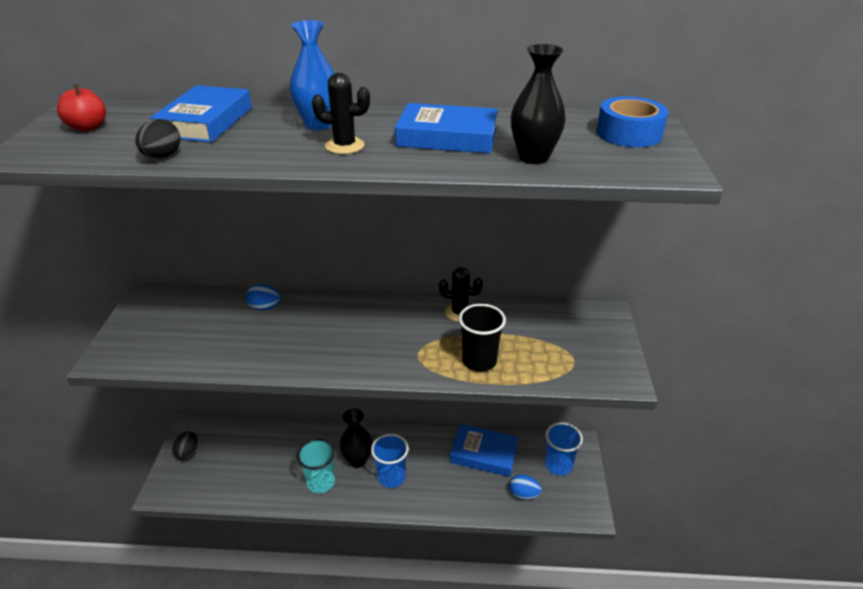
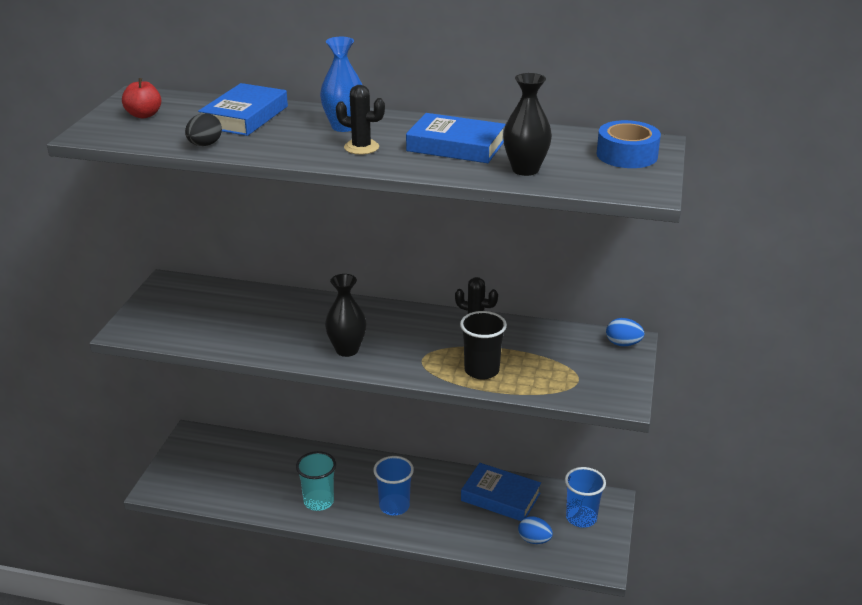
camera: 10 degrees right, 5 degrees down
(188, 453) = (186, 458): black egg -> none
(265, 307) = (281, 302): blue egg -> blue egg (623, 344)
(357, 460) = (361, 486): black vase -> black vase (347, 350)

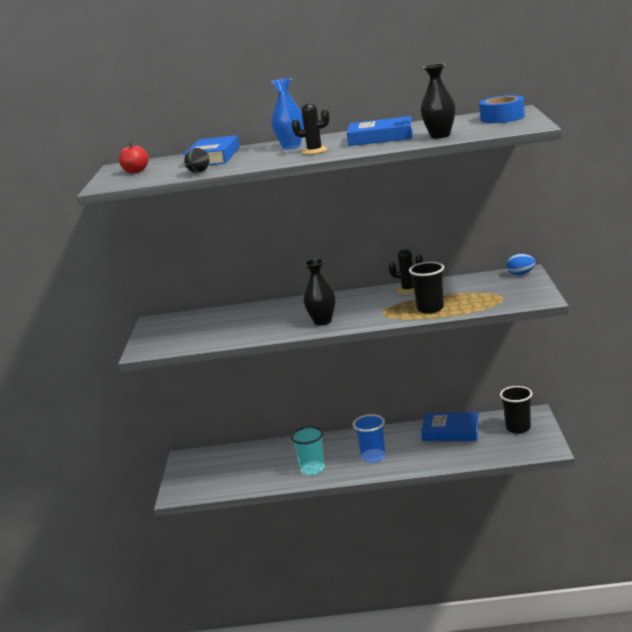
camera: 10 degrees left, 10 degrees down
(534, 540) = (491, 449): blue egg -> none
(581, 518) = (518, 428): blue cup -> black cup

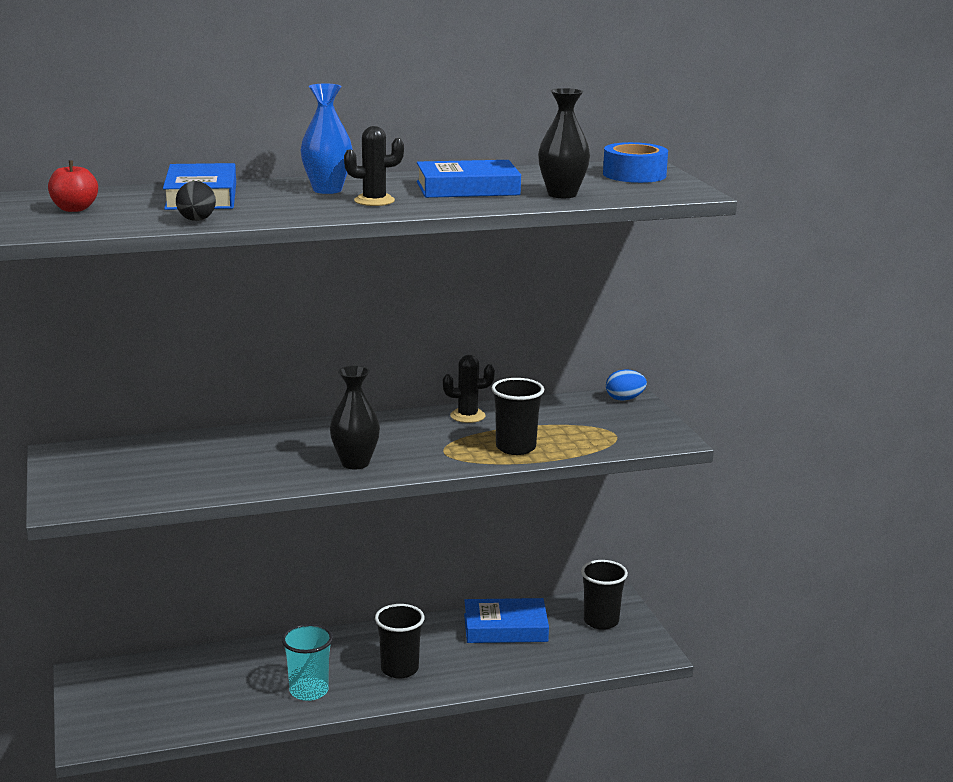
camera: 20 degrees left, 0 degrees up
(373, 457) = (399, 669): blue cup -> black cup

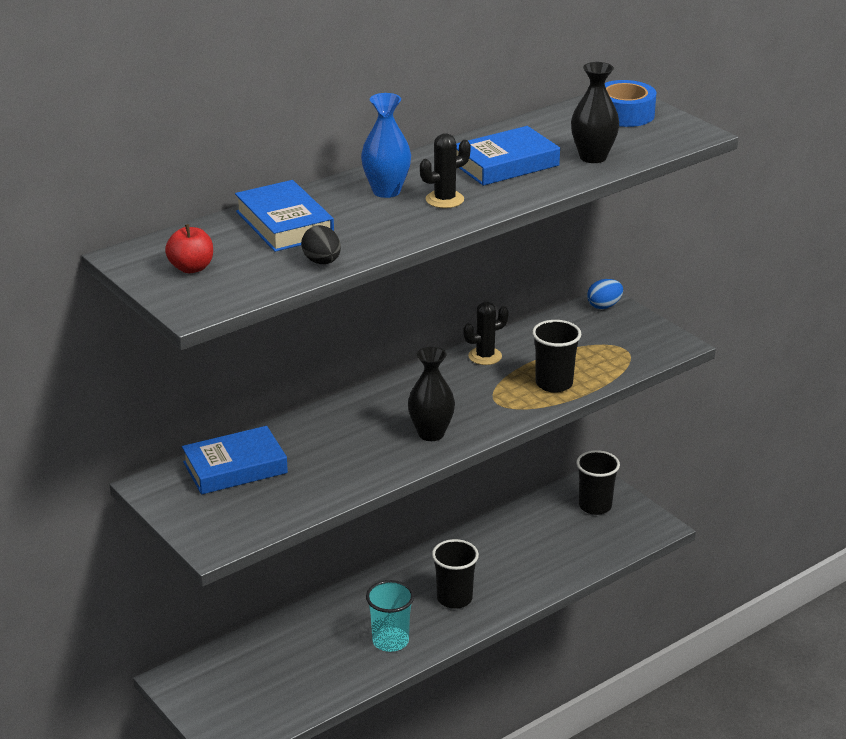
camera: 20 degrees left, 10 degrees up
(505, 628) = (518, 533): blue book -> blue book (235, 467)

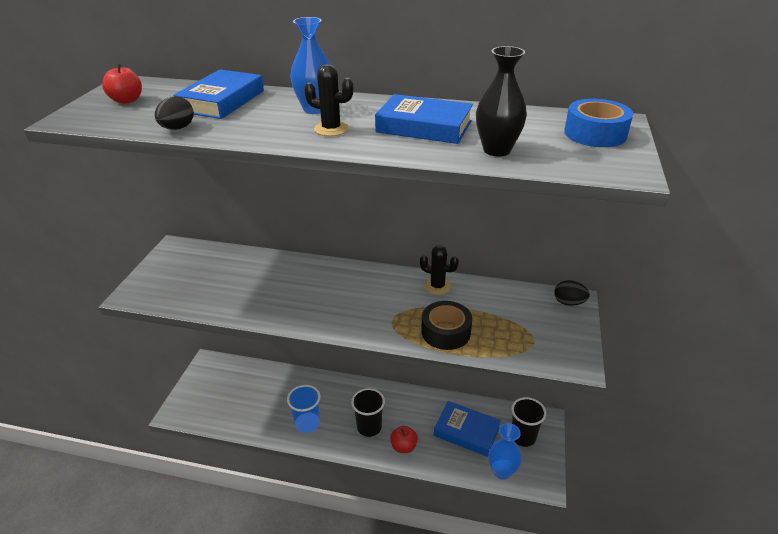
camera: 50 degrees right, 5 degrees up
(235, 467) = (216, 262): blue book -> blue book (466, 431)
(390, 641) = (307, 423): turquoise cup -> blue cup
(431, 434) = (325, 312): black vase -> none
(510, 588) = (403, 447): none -> red apple
(554, 384) = (446, 332): black cup -> black tape
(604, 306) = (569, 302): blue egg -> black egg
(616, 543) = (502, 471): none -> blue vase

